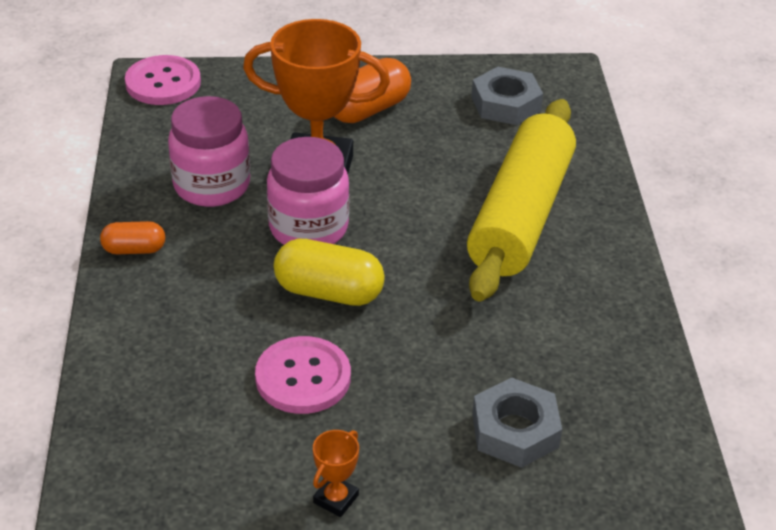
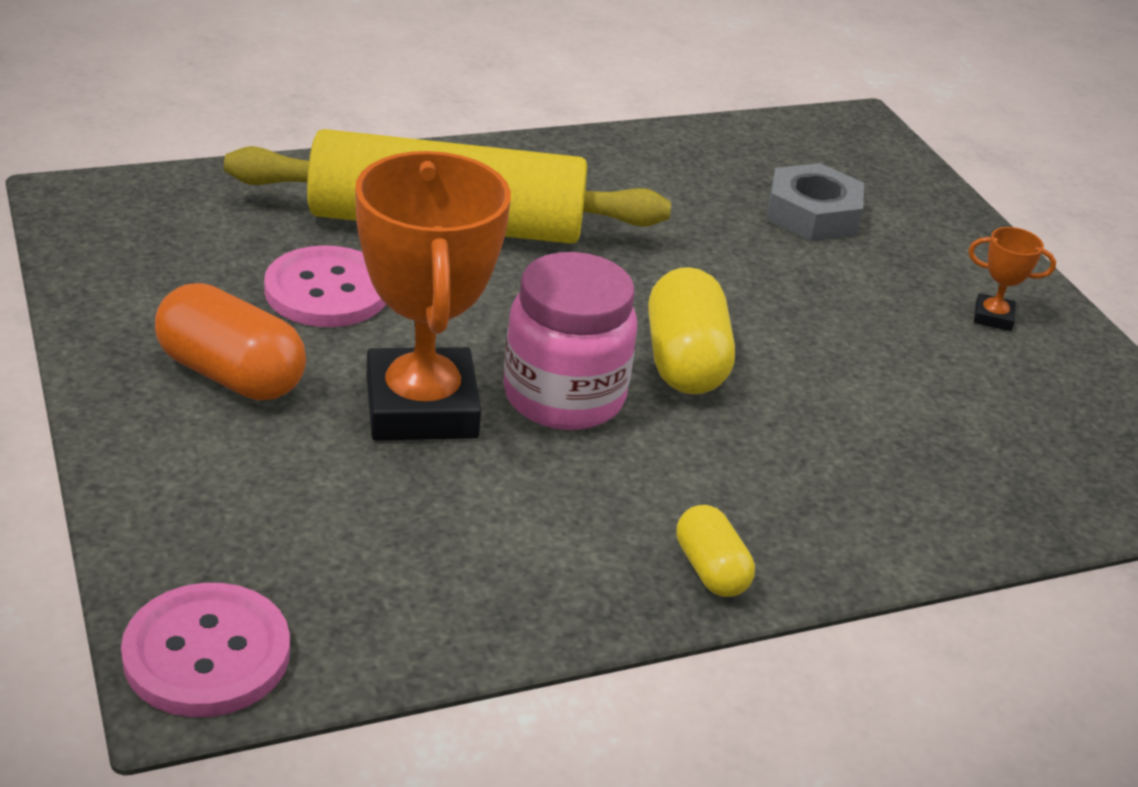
camera: 110 degrees left, 5 degrees down
(134, 250) = (711, 570): orange capsule -> yellow capsule
(212, 186) = (510, 515): pink jar -> none
(303, 377) = (845, 362): pink button -> pink button (327, 291)
(506, 104) = (177, 245): grey nut -> none

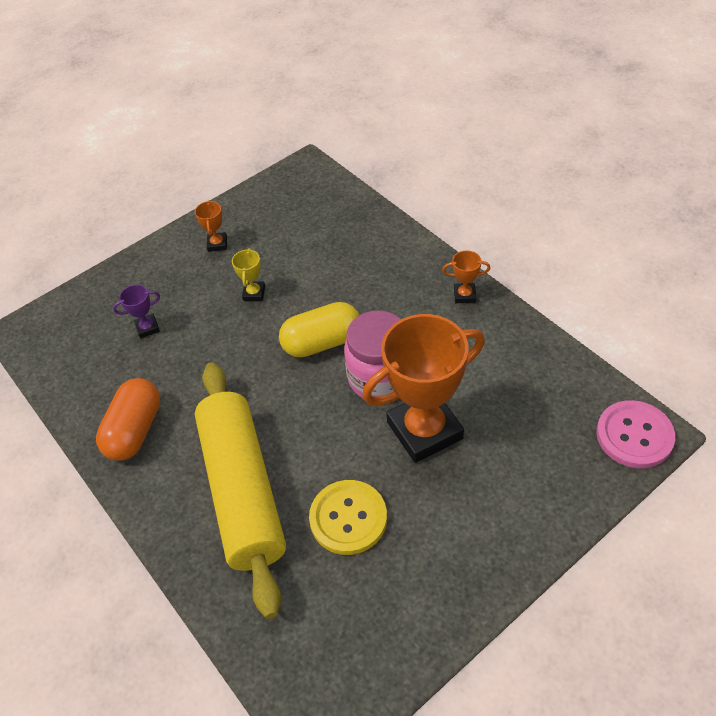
camera: 100 degrees left, 15 degrees up
(231, 375) = (452, 525): orange capsule -> orange capsule (135, 430)
(327, 291) = (348, 518): pink button -> yellow button
(711, 570) = (464, 295): yellow capsule -> orange trophy
(812, 214) = (147, 328): grey nut -> purple trophy
(843, 324) = (254, 293): none -> yellow trophy

